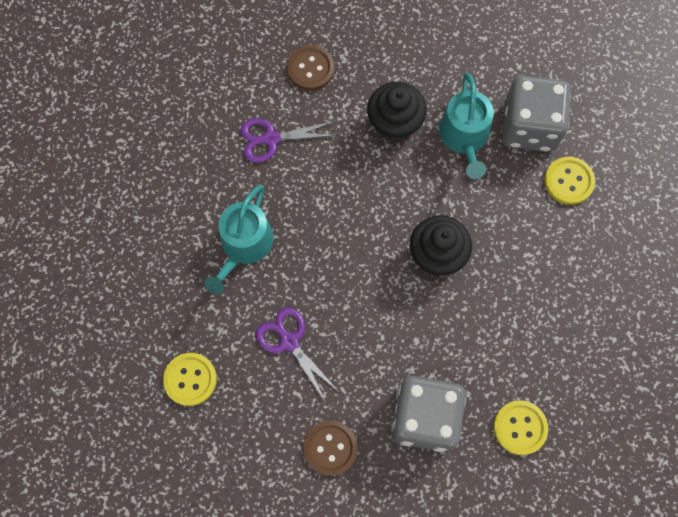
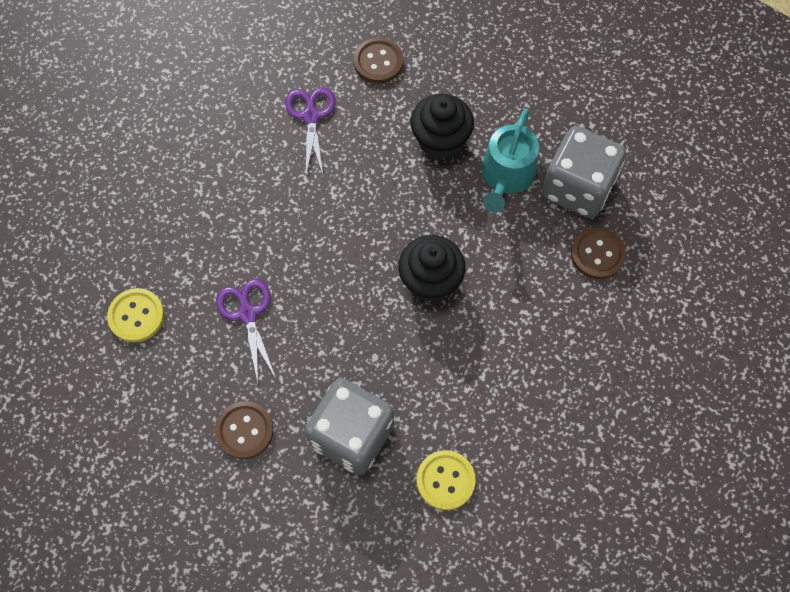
camera: 20 degrees right, 5 degrees down
(244, 245) = (242, 207): turquoise watering can -> none
(270, 139) = (311, 115): purple scissors -> purple scissors turned 75 degrees clockwise
(568, 181) = (597, 254): yellow button -> brown button

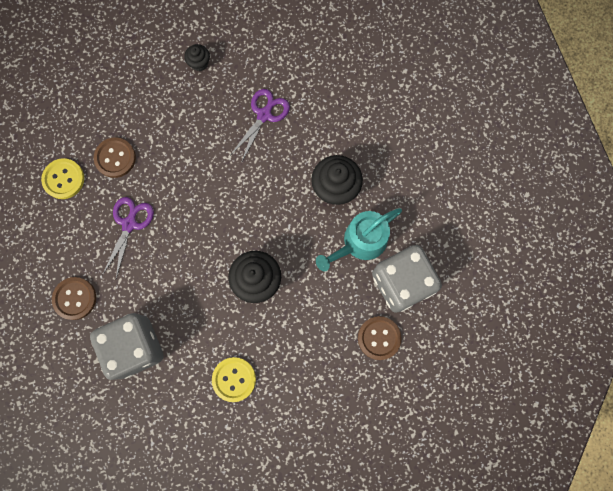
camera: 35 degrees right, 10 degrees up
(201, 108) = (199, 63): none -> black cupcake
(378, 62) = (336, 104): brown button -> brown button (115, 158)
(445, 480) = (169, 417): yellow button -> yellow button (234, 379)

